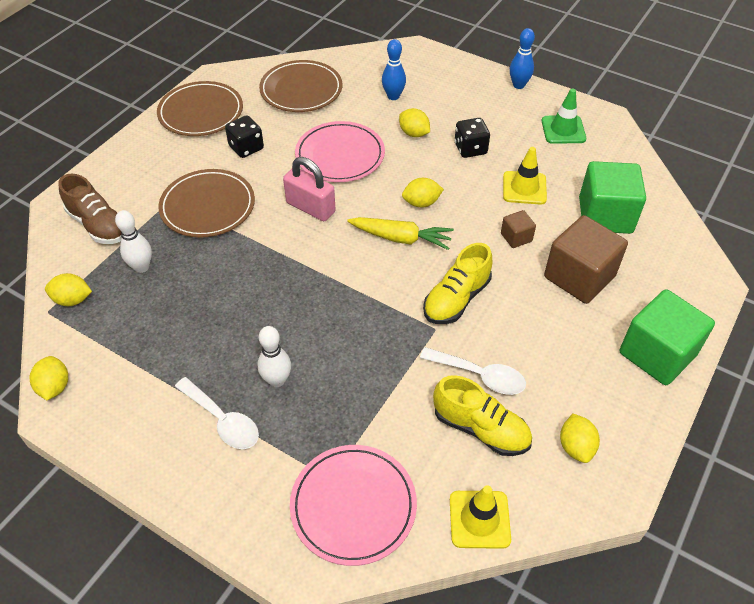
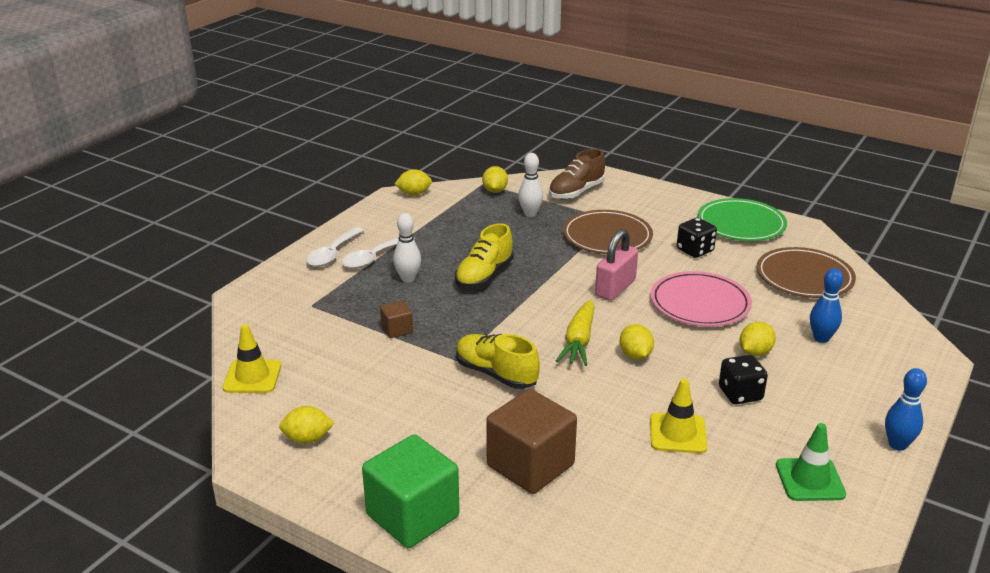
camera: 90 degrees right, 20 degrees down
(201, 112) = (741, 224): brown plate -> green plate
(353, 506) = (284, 316): pink plate -> none
(480, 375) = (399, 384): white spoon -> white spoon (333, 253)
(480, 428) = (340, 382): yellow shoe -> yellow shoe (484, 276)
(516, 237) = (590, 421): brown cube -> brown cube (397, 330)
(605, 215) = (640, 501): green cube -> none

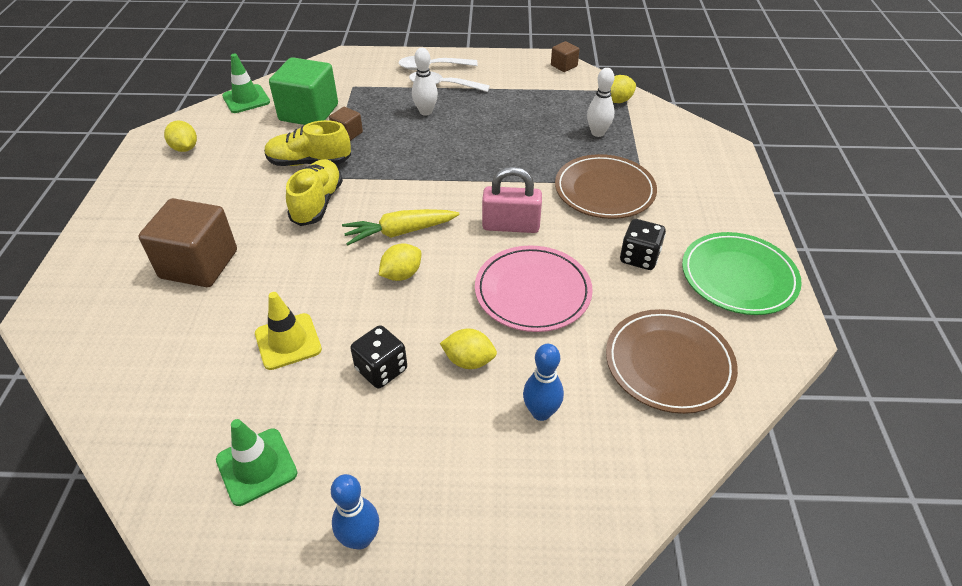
camera: 60 degrees right, 15 degrees up
(252, 377) = (246, 99): yellow traffic cone -> green traffic cone
(412, 516) = (114, 226): green cube -> green cube (309, 113)
(414, 194) = (564, 66): yellow lemon -> brown cube
(484, 276) = (464, 146): yellow shoe -> yellow shoe (309, 162)
(576, 192) = (671, 144): brown shoe -> none

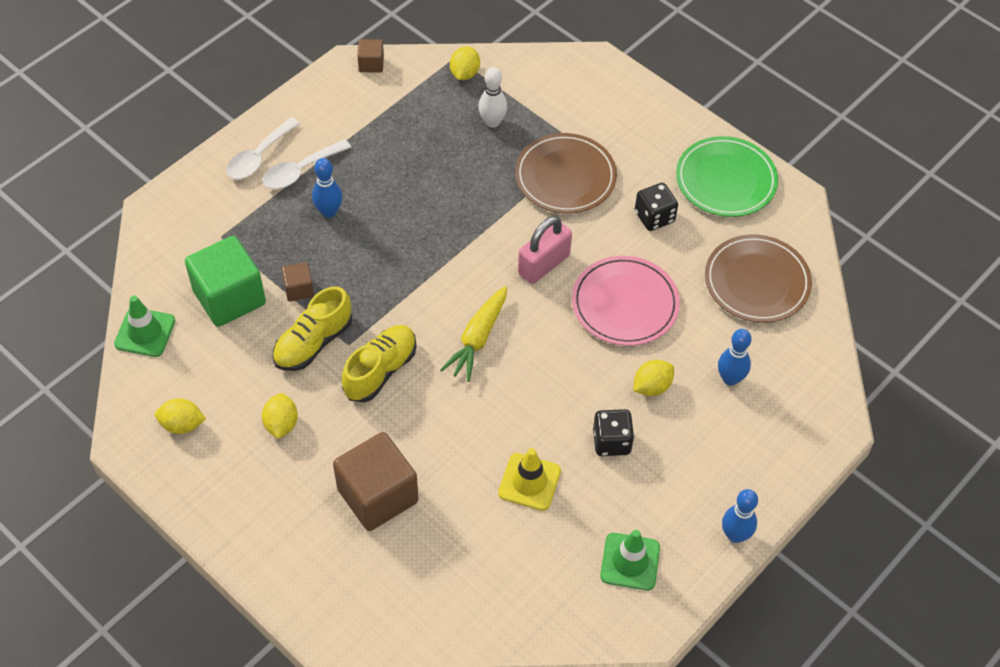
camera: 50 degrees left, 10 degrees up
(317, 203) = (380, 371): yellow shoe -> yellow shoe turned 75 degrees clockwise
(401, 274) = (528, 369): yellow lemon -> yellow lemon (281, 424)
(426, 112) = (329, 212): white bowling pin -> blue bowling pin

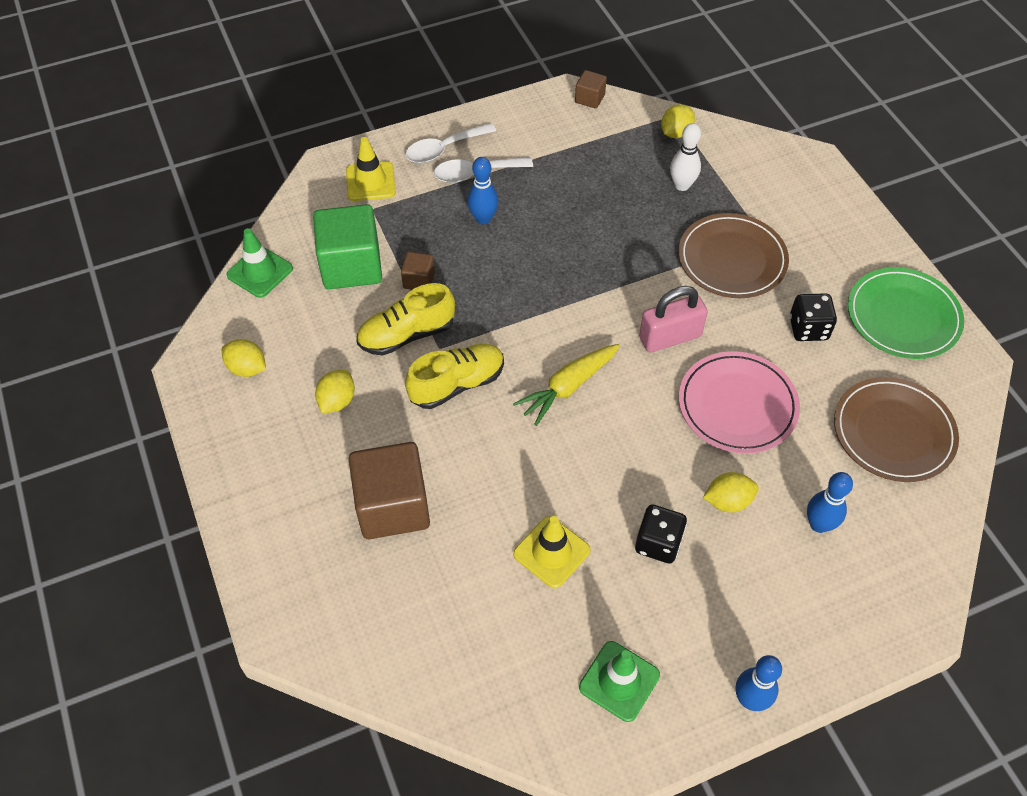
camera: 25 degrees right, 0 degrees up
(205, 211) = (370, 182): none -> yellow traffic cone

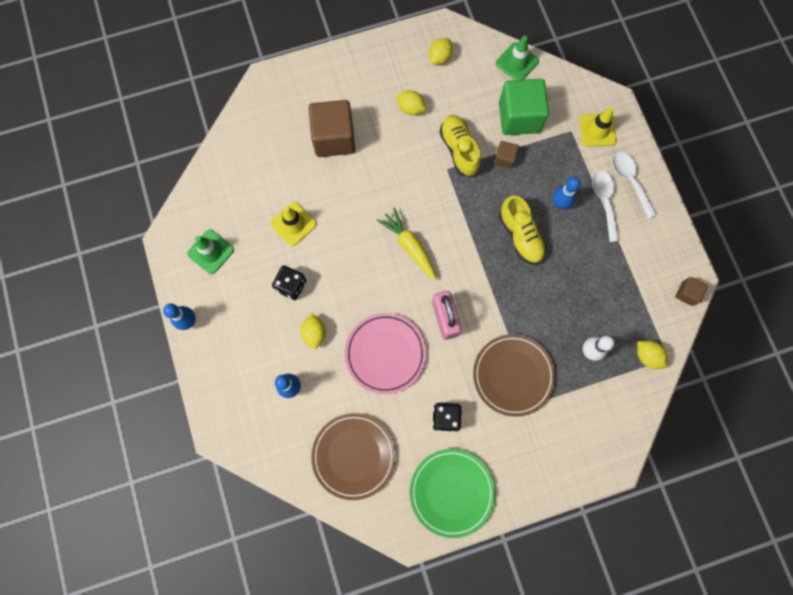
camera: 95 degrees right, 20 degrees up
(457, 384) = (417, 178): yellow shoe -> yellow shoe (520, 236)

